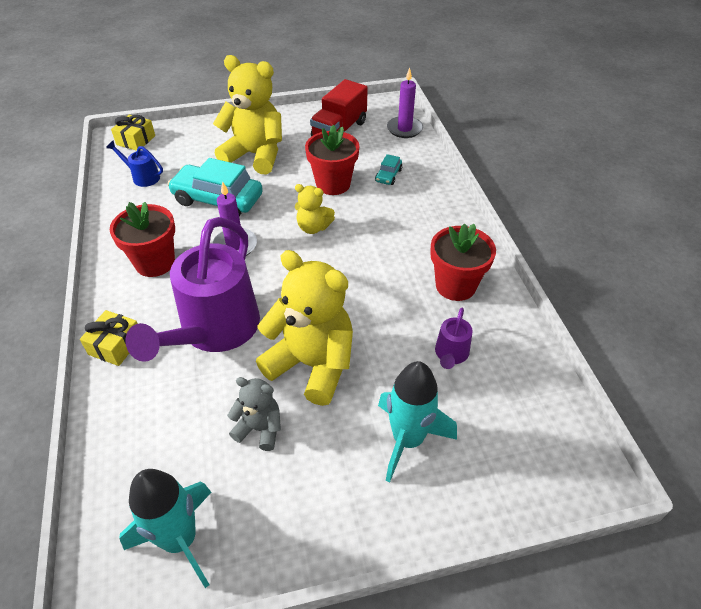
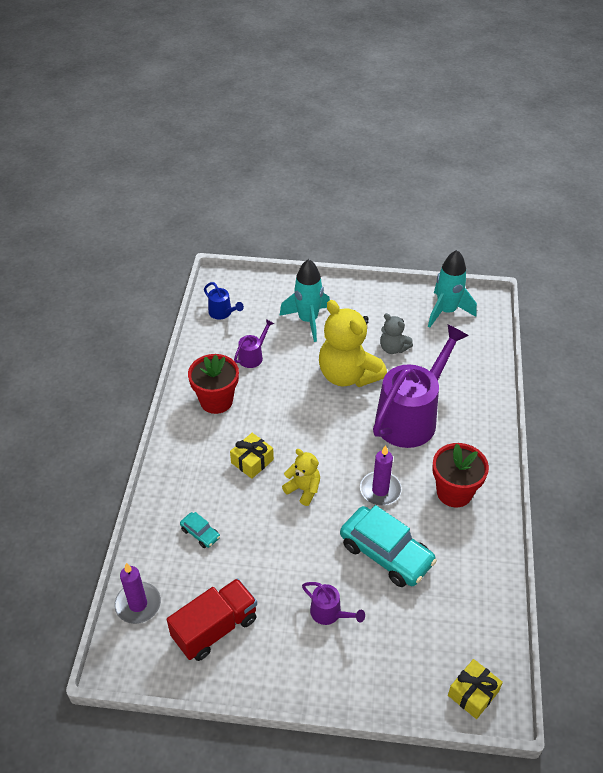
camera: 160 degrees left, 0 degrees up
(116, 345) = (486, 426): yellow gift -> yellow gift (252, 461)
(142, 177) = (465, 616): blue watering can -> blue watering can (223, 313)
(255, 155) = (330, 613): yellow teddy bear -> purple watering can
(333, 184) = (262, 539): red flower pot -> none
(388, 175) = (200, 533): turquoise car -> turquoise car turned 90 degrees clockwise

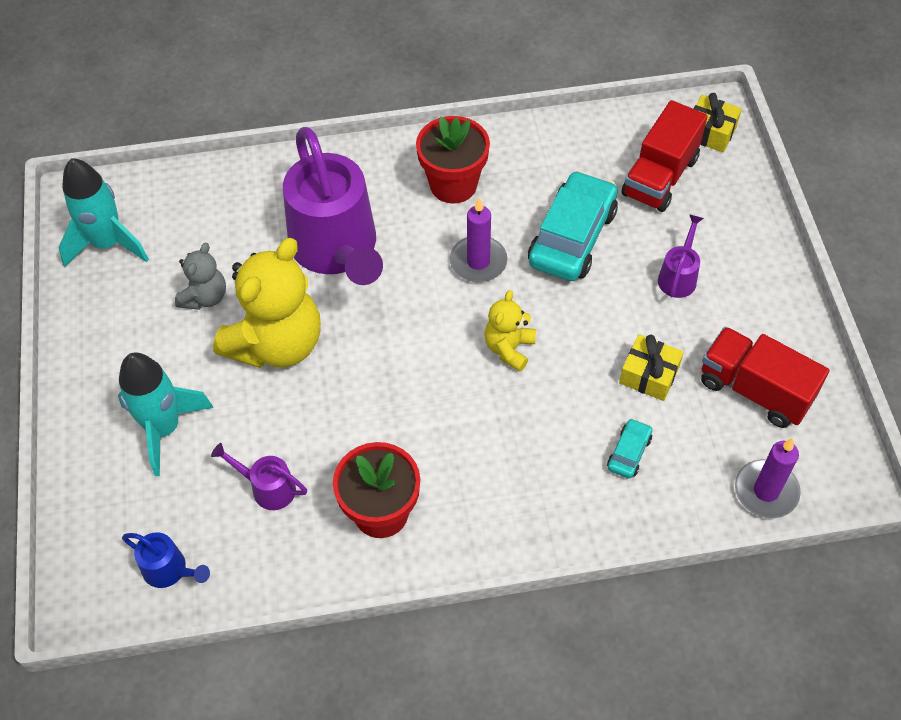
camera: 105 degrees left, 10 degrees up
(223, 313) = (170, 570): blue watering can -> blue watering can turned 90 degrees clockwise
(252, 461) = (483, 425): yellow gift -> yellow gift (649, 375)
(411, 416) = (337, 250): purple watering can -> purple watering can turned 135 degrees counterclockwise
(431, 635) = (660, 177): none -> red truck

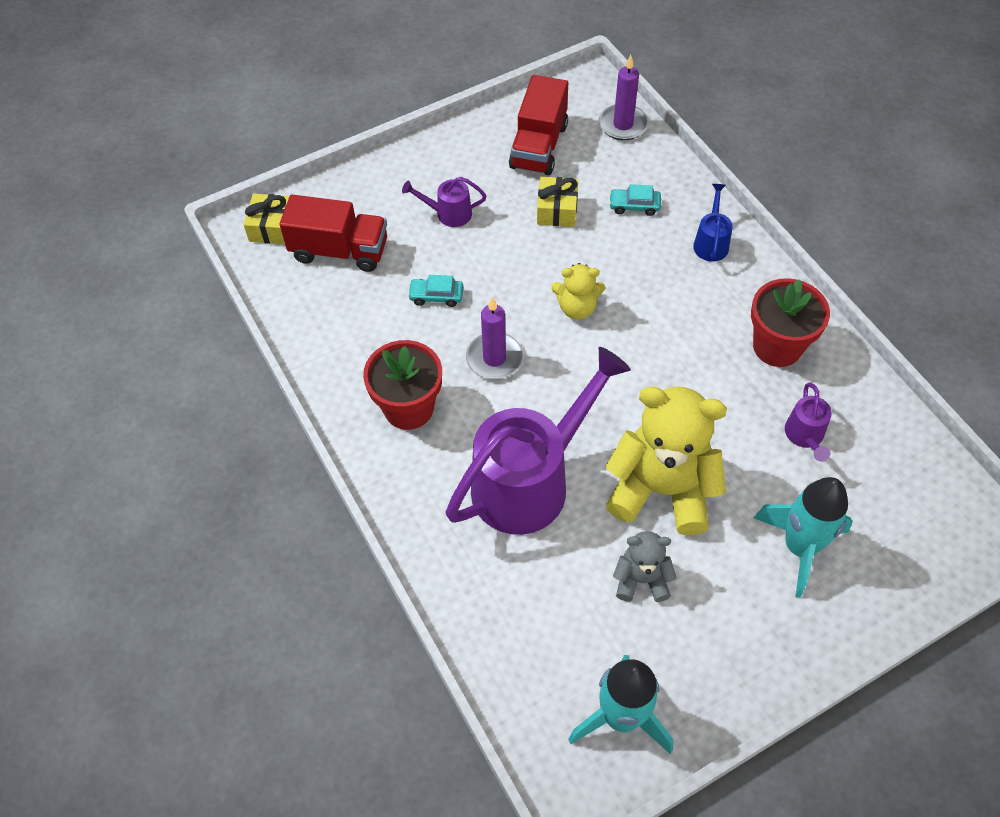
camera: 110 degrees left, 0 degrees up
(170, 570) = (920, 478): blue watering can -> blue watering can (711, 242)
(572, 237) = (436, 296): turquoise car -> turquoise car, size x0.45

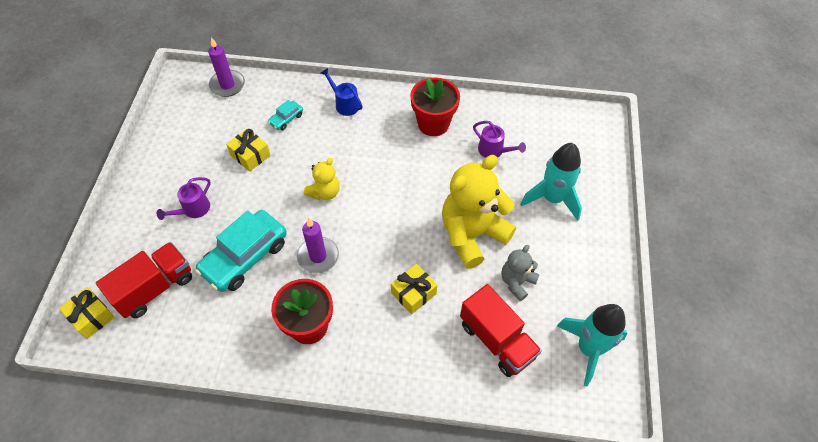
camera: 55 degrees left, 0 degrees up
(436, 296) = (245, 257): turquoise car -> turquoise car, size x2.20
(531, 480) = (413, 293): purple watering can -> yellow gift
(539, 146) = (197, 132): red truck -> red truck (497, 340)

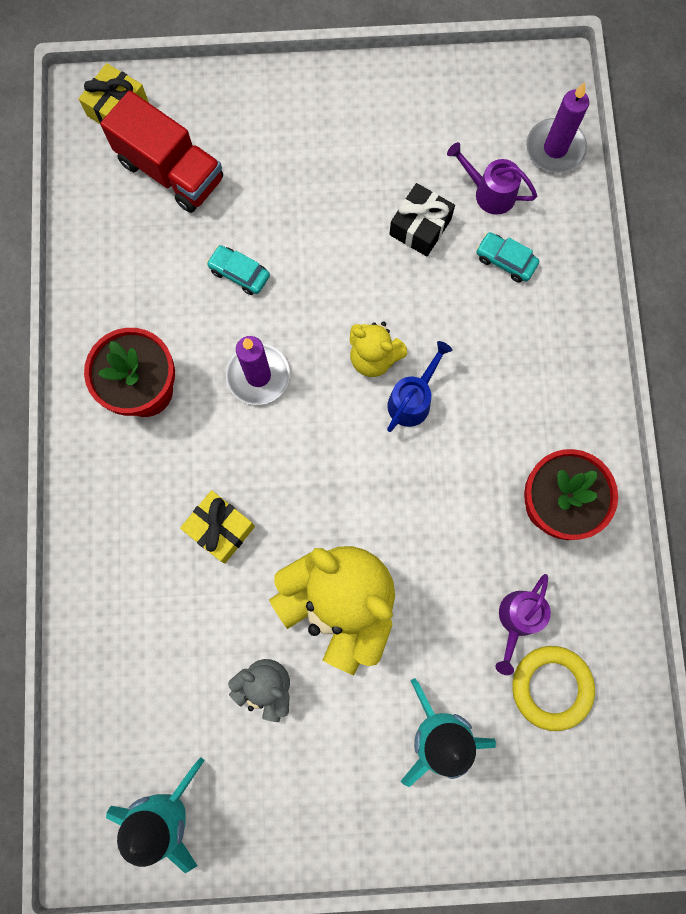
camera: 80 degrees right, 20 degrees up
(193, 210) = (304, 177): purple watering can -> purple watering can (489, 192)
(245, 257) = (239, 273): turquoise car -> turquoise car, size x0.45
(250, 155) = (420, 227): yellow gift -> black gift
(344, 104) = (561, 345): blue watering can -> blue watering can (413, 399)
(497, 340) = (163, 666): red truck -> none
(532, 142) = (551, 687): none -> yellow ring

